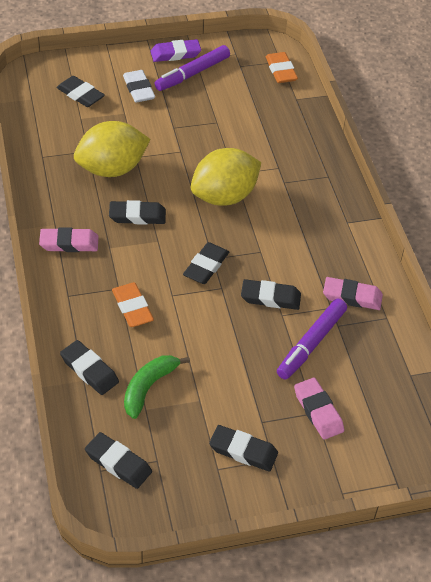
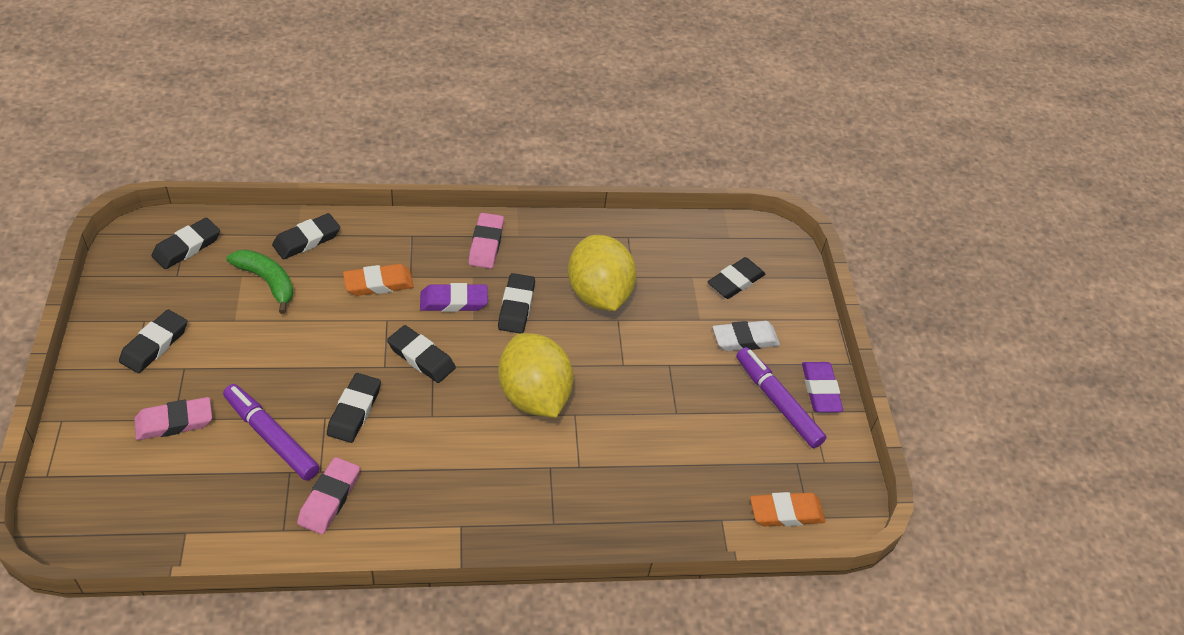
camera: 95 degrees right, 0 degrees up
(141, 255) = (453, 301): none -> purple eraser

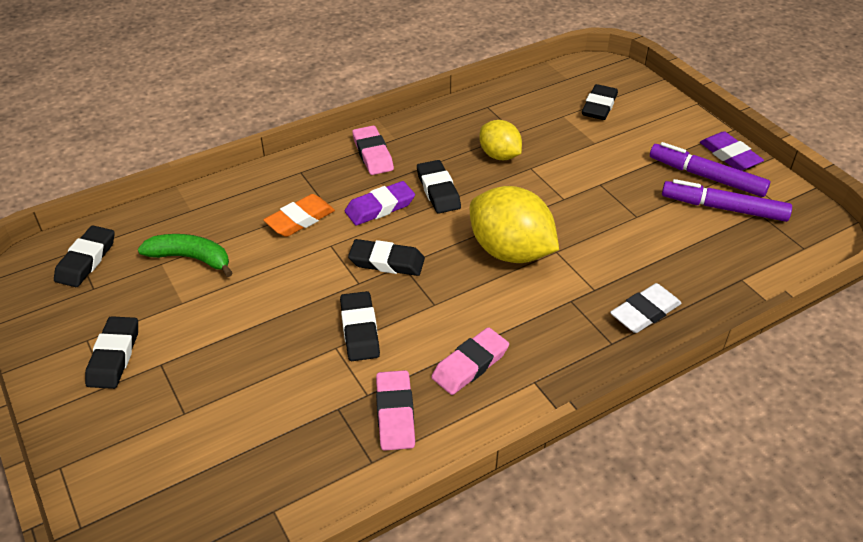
camera: 20 degrees left, 5 degrees down
(174, 422) = (186, 415): pink eraser -> pink eraser (470, 365)
(271, 437) = (296, 386): purple marker -> purple marker (723, 208)
(307, 240) = (204, 210): black eraser -> none
(598, 294) = (499, 155): yellow lemon -> yellow lemon, size x0.59
(745, 339) = (642, 143): white eraser -> white eraser (645, 312)
(786, 512) = (784, 252): orange eraser -> none

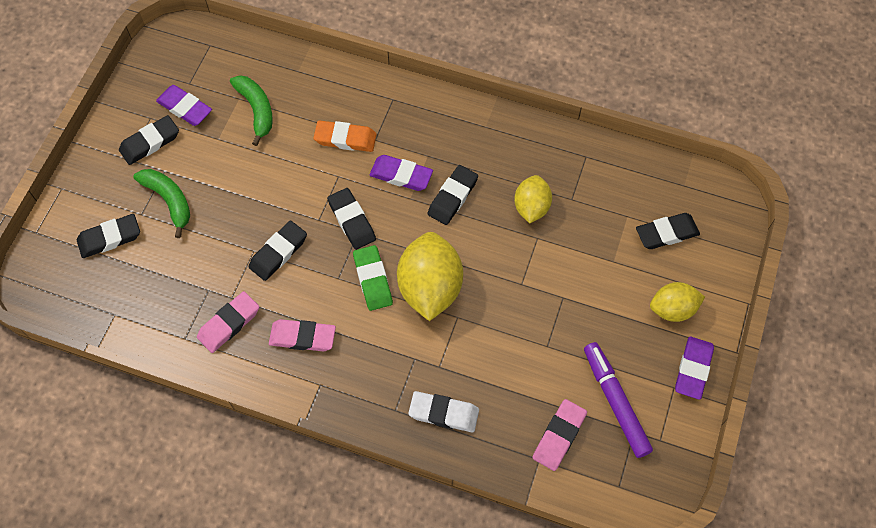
camera: 50 degrees right, 20 degrees up
(86, 260) = (206, 58): black eraser -> black eraser (110, 238)
(115, 306) = (185, 108): none -> purple eraser
(199, 380) = (169, 201): none -> green banana
(373, 154) = (453, 126): pink eraser -> pink eraser (559, 436)
(462, 282) = (373, 280): none -> green eraser
(667, 137) = (672, 309): none -> yellow lemon
(706, 177) = (645, 367): purple marker -> none

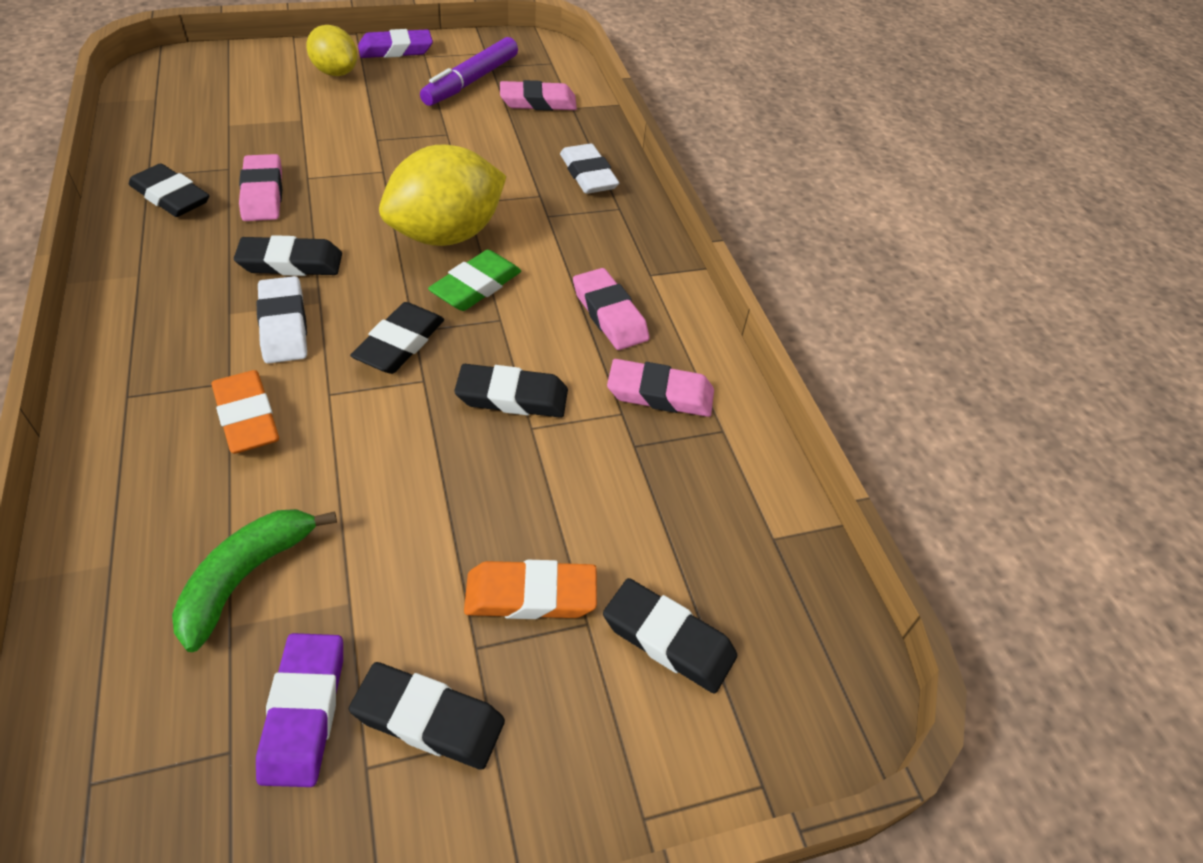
camera: 130 degrees left, 15 degrees down
(169, 201) = (530, 595): green banana -> orange eraser
(401, 175) = (284, 325): purple eraser -> white eraser
(531, 207) = (263, 193): yellow lemon -> pink eraser
(666, 233) = (236, 94): black eraser -> black eraser (171, 197)

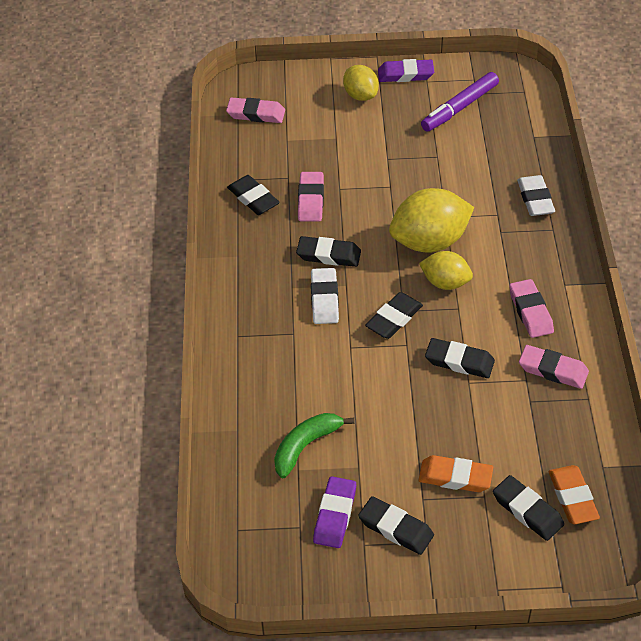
camera: 20 degrees right, 0 degrees up
(247, 417) = (304, 356): orange eraser -> orange eraser (572, 497)
(476, 286) = (445, 283): green eraser -> yellow lemon
(538, 102) = (508, 130): pink eraser -> pink eraser (256, 114)

